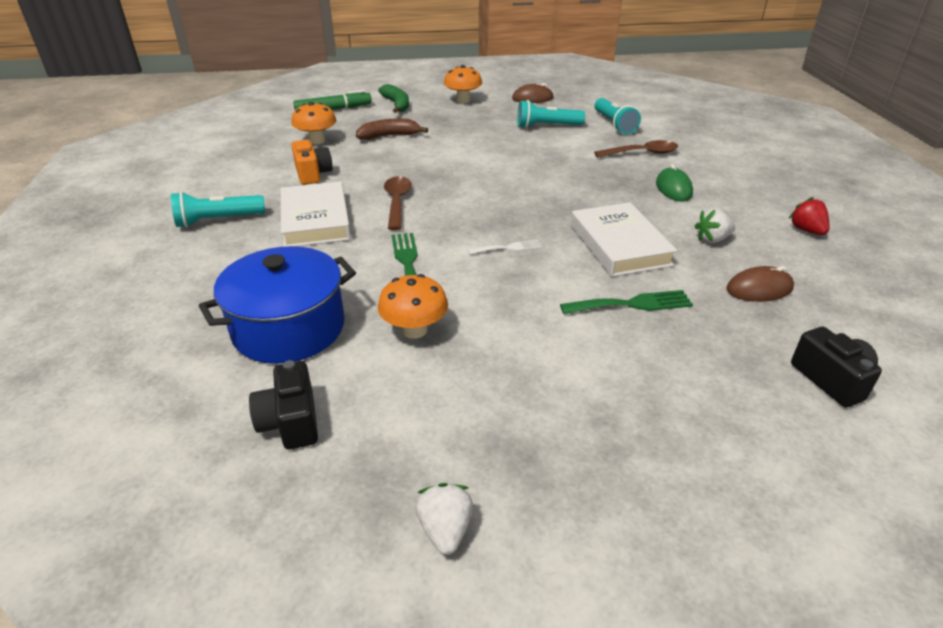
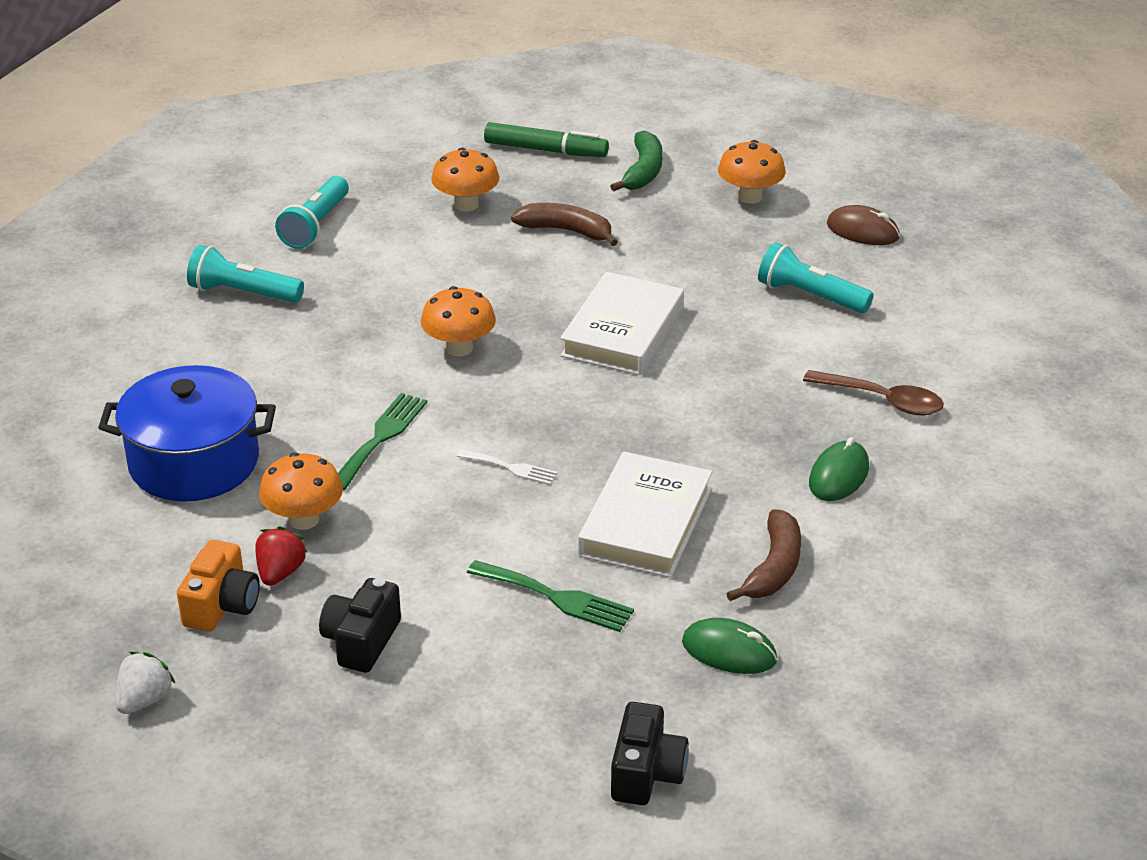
camera: 35 degrees right, 0 degrees up
(291, 421) = (114, 555): black camera -> black camera (361, 641)
(312, 174) = (407, 262): orange camera -> orange camera (222, 605)
(316, 220) = (343, 336): white book -> white book (623, 332)
(397, 202) = (459, 348): brown spoon -> orange mushroom
(614, 124) = (919, 331): turquoise flashlight -> turquoise flashlight (315, 225)
(712, 239) = (773, 568): white strawberry -> brown banana
(759, 289) = (729, 651): brown mouse -> green mouse
(806, 230) = (922, 613): red strawberry -> red strawberry (280, 572)

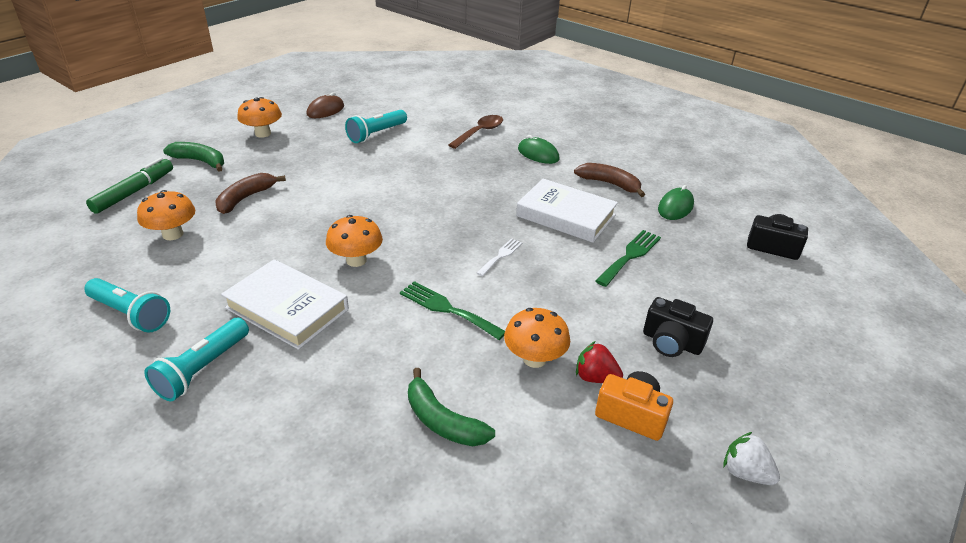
camera: 80 degrees left, 0 degrees up
(194, 462) = (442, 421): blue pot -> green banana
(623, 332) = (375, 195): white book -> white book (287, 309)

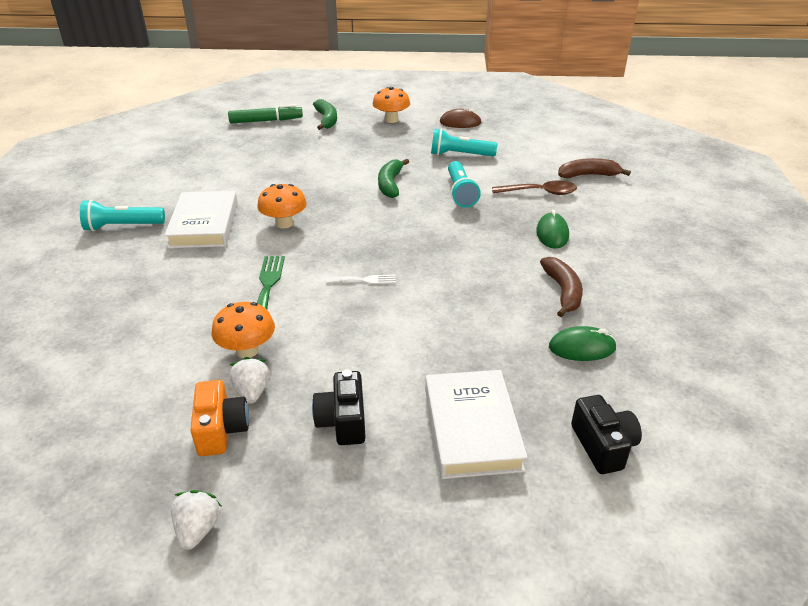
camera: 55 degrees right, 0 degrees up
(131, 314) = (150, 181): turquoise flashlight -> turquoise flashlight (460, 193)
(173, 234) = (238, 153): orange mushroom -> none
(246, 198) = (305, 153): brown banana -> brown banana (588, 175)
(442, 421) = (143, 336): green banana -> green banana (390, 184)
(565, 216) = (469, 288): white book -> white book (471, 428)
(595, 377) = (252, 392): red strawberry -> white strawberry
(630, 256) = (452, 349): green fork -> none

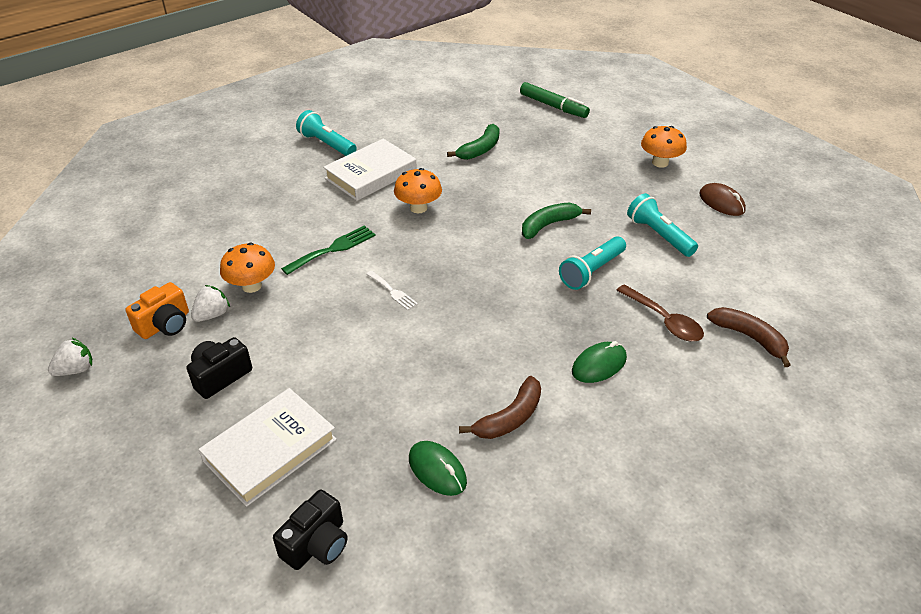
camera: 50 degrees right, 5 degrees up
(326, 120) = (603, 132): green banana -> green banana (480, 149)

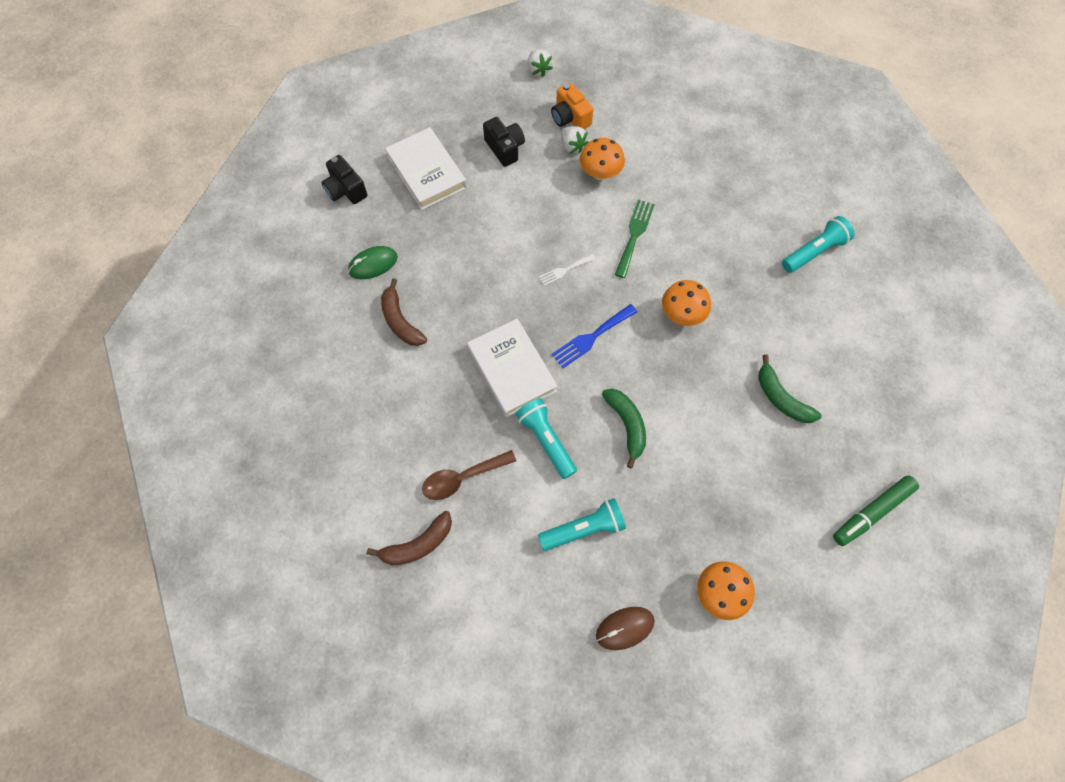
camera: 105 degrees right, 25 degrees up
(333, 249) = (634, 235): green fork -> green fork turned 135 degrees counterclockwise
(371, 174) = (749, 283): white book -> white book (511, 370)
(467, 260) = (591, 337): none -> blue fork
(599, 365) = (430, 402): green mouse -> none

